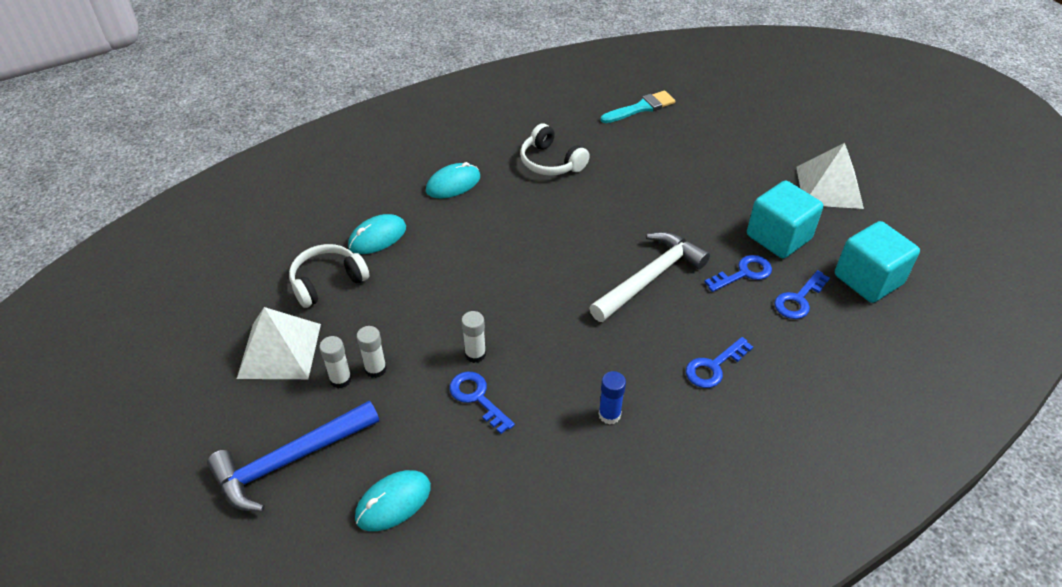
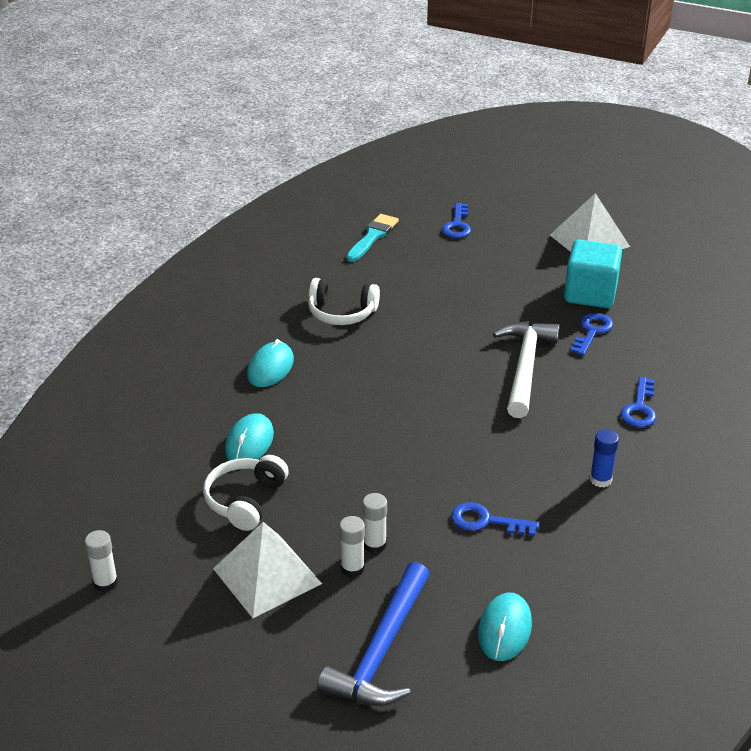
camera: 35 degrees left, 10 degrees down
(475, 354) = (447, 491): white glue stick -> white glue stick (105, 583)
(798, 299) = (650, 332): blue key -> blue key (457, 225)
(868, 279) = (683, 296): turquoise cube -> none

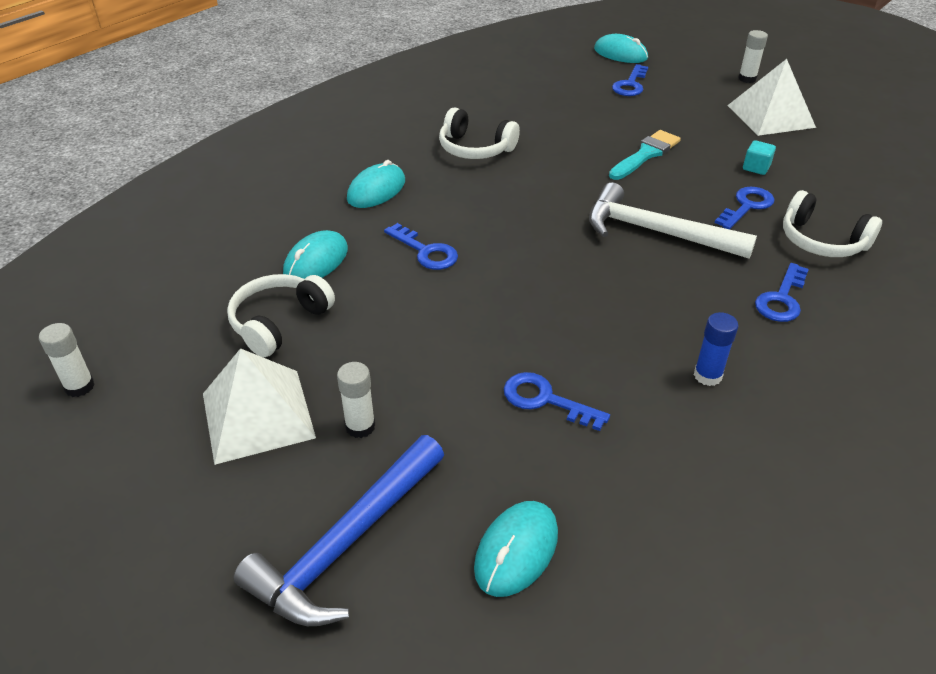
camera: 15 degrees right, 5 degrees up
(340, 417) = (425, 251): none -> blue key
(372, 237) = (538, 84): turquoise brush -> turquoise brush (645, 154)
(374, 545) = (399, 403): white glue stick -> white glue stick (747, 79)
(437, 192) = (620, 54): none -> turquoise mouse
(525, 367) = (656, 232): white hammer -> white hammer turned 90 degrees counterclockwise
(590, 294) = (756, 167): turquoise cube -> turquoise cube, size x0.43
(658, 353) = (821, 241): none -> white headphones

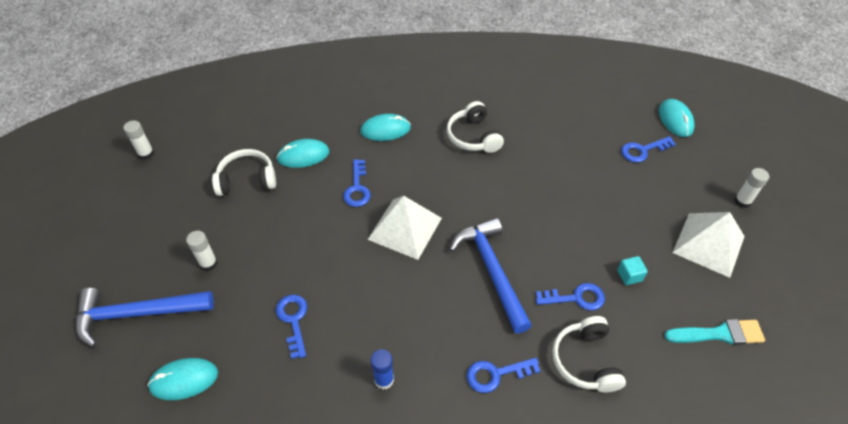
camera: 45 degrees right, 10 degrees up
(258, 415) = (183, 223): white pyramid -> white pyramid (405, 228)
(645, 154) = (569, 212): turquoise brush -> turquoise brush (719, 334)
(656, 232) = (492, 271): white hammer -> blue hammer

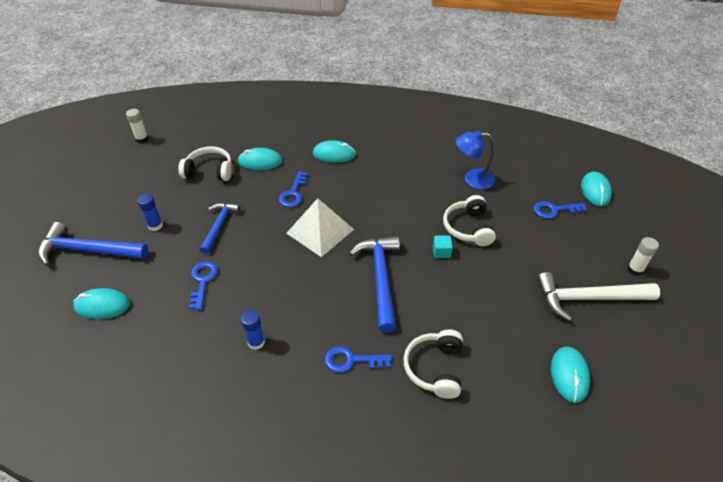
camera: 15 degrees right, 5 degrees down
(208, 263) = (155, 225): white glue stick -> blue glue stick
(286, 247) = (219, 226): none -> blue hammer
(473, 136) = (406, 172): white headphones -> white headphones (468, 228)
(547, 131) = (472, 179): none -> blue lamp
(576, 298) = (446, 316): blue key -> none
(629, 275) = (502, 308): turquoise cube -> turquoise cube (441, 252)
(708, 244) = (588, 298): white pyramid -> white hammer
(719, 334) = (569, 375): turquoise brush -> turquoise mouse

